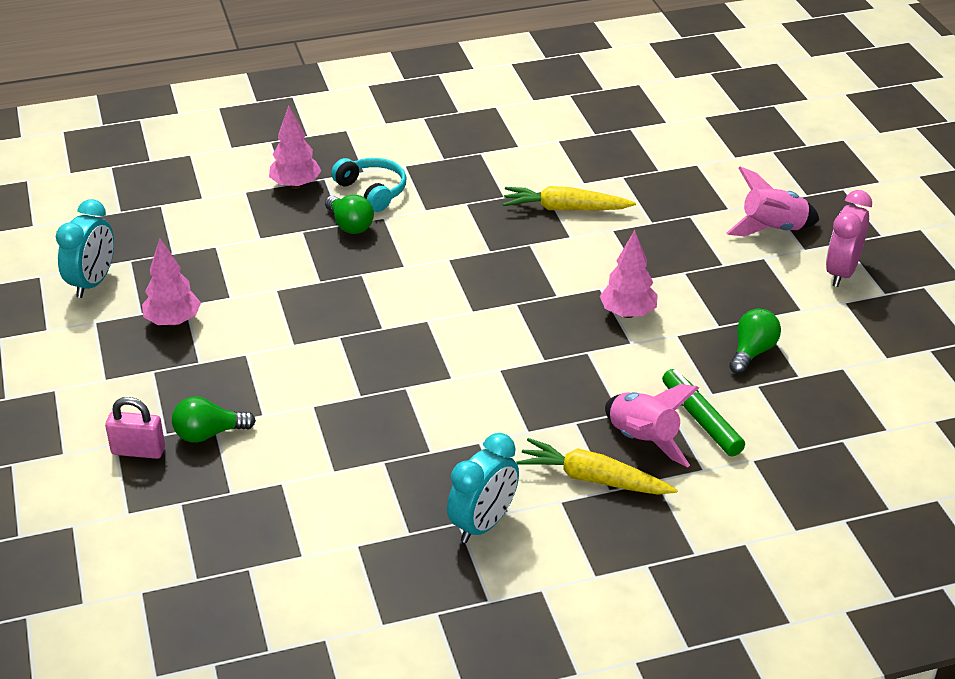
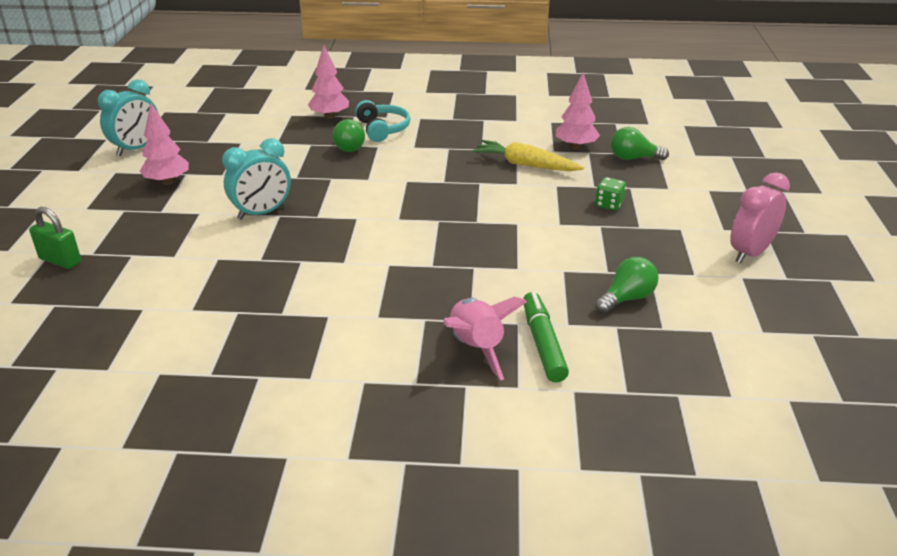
camera: 20 degrees right, 5 degrees down
(138, 451) = (60, 260): pink padlock -> green padlock
(209, 434) = (121, 260): green light bulb -> green light bulb (633, 158)
(483, 524) = (279, 383): turquoise clock -> turquoise clock (262, 213)
(593, 479) = (407, 370): yellow carrot -> none
(627, 313) = (529, 246): pink tree -> pink tree (575, 147)
(680, 243) = (609, 204): none -> green dice
(772, 229) = (700, 209): pink rocket -> none

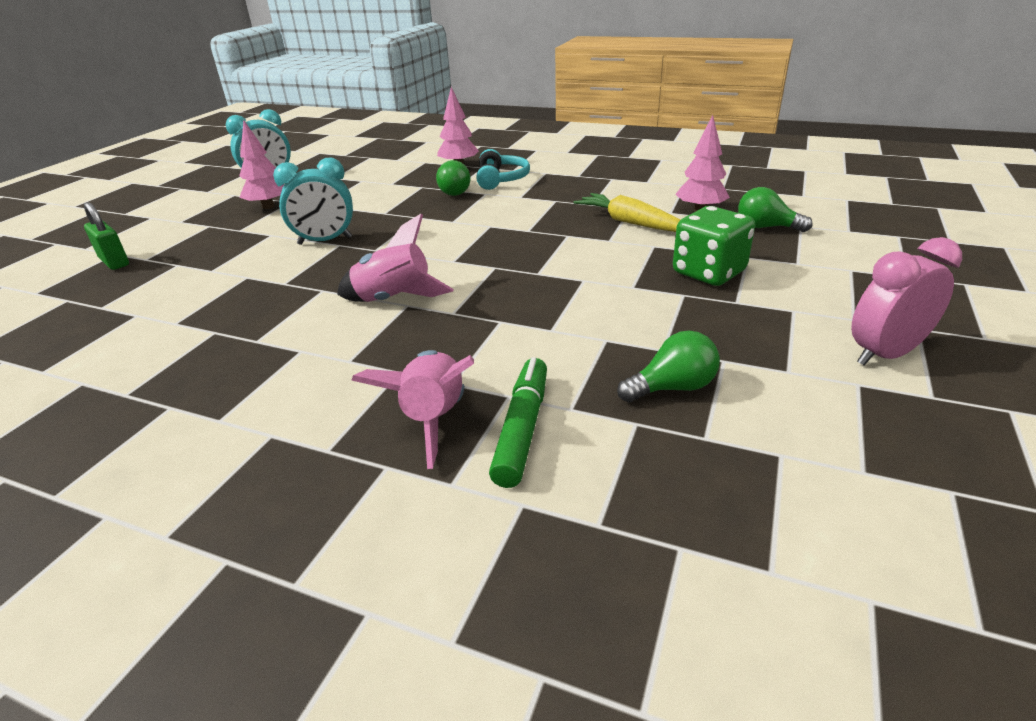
camera: 20 degrees right, 0 degrees up
(373, 261) = (394, 299): none -> pink rocket
(609, 204) = (708, 272): green dice -> green dice, size x1.89

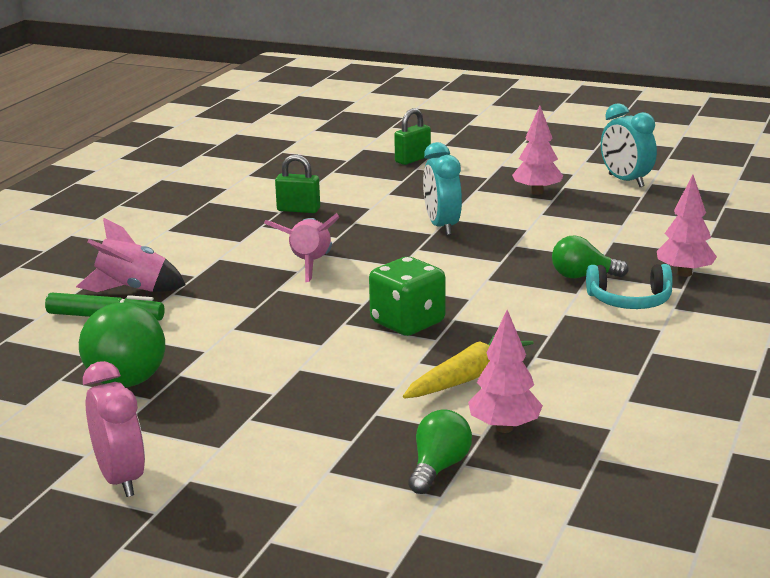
camera: 90 degrees right, 10 degrees down
(220, 319) = (298, 210): none -> green padlock
(672, 388) = (123, 372): green light bulb -> green light bulb, size x1.70
(708, 272) = (317, 411): green dice -> green dice (407, 323)

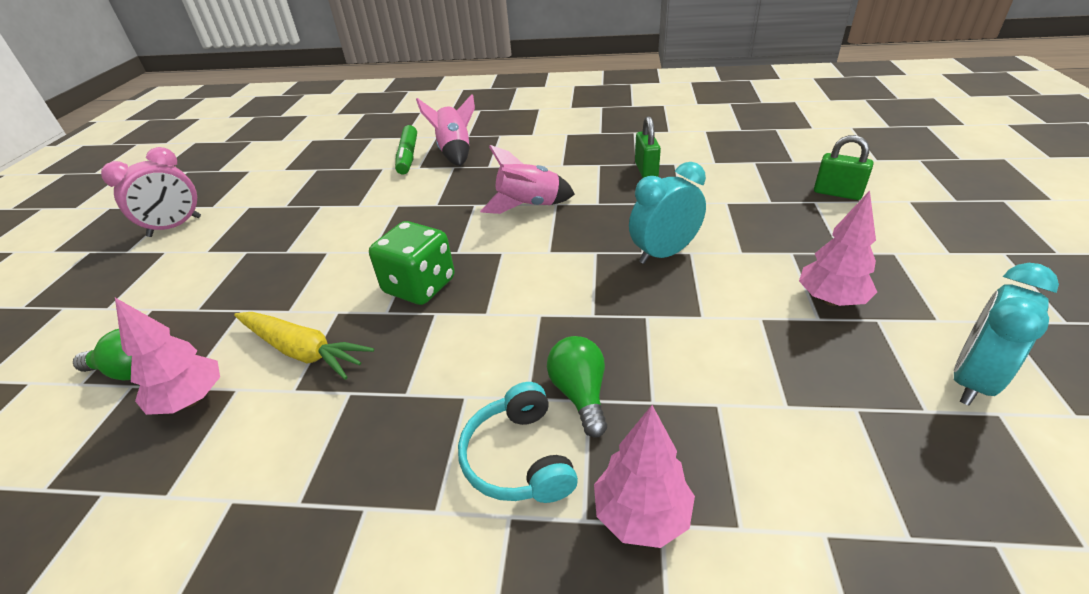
camera: 75 degrees right, 15 degrees up
(123, 372) = (324, 186): green light bulb -> none

